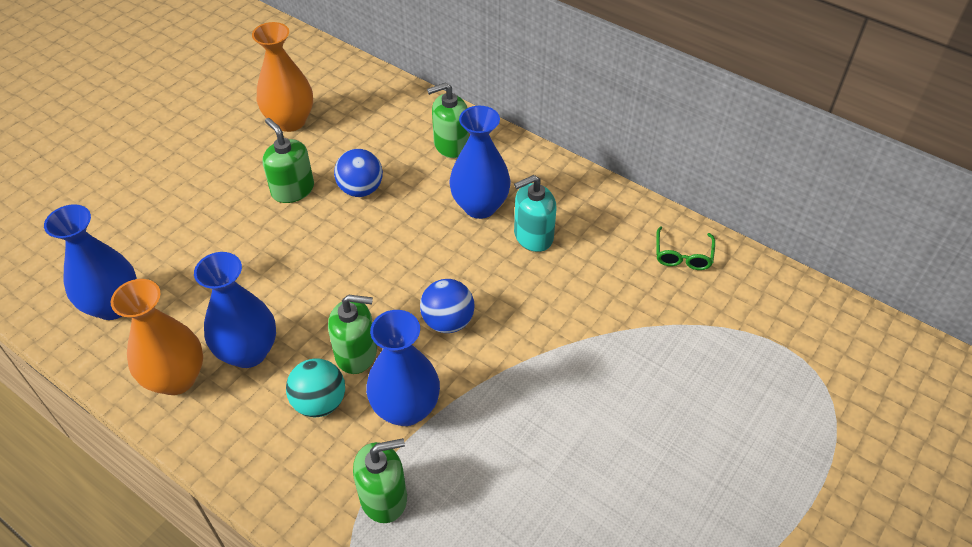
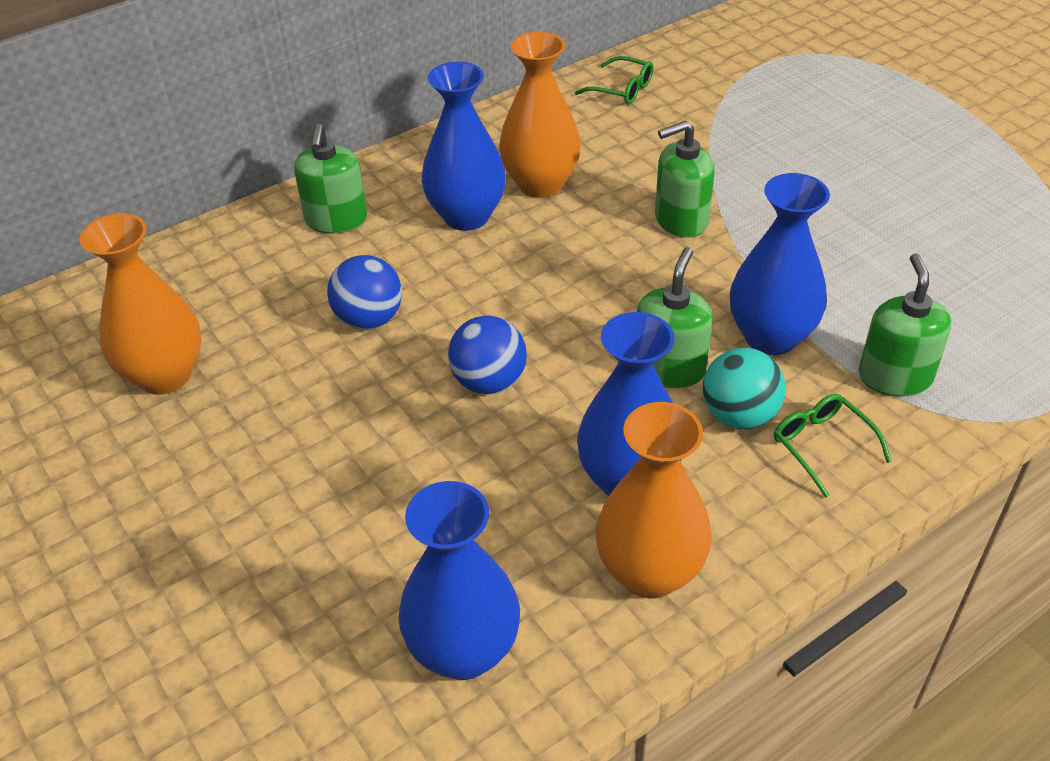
camera: 70 degrees left, 5 degrees down
(293, 190) = (324, 392): green soap dispenser -> green soap dispenser (680, 220)
(301, 457) = (822, 446): none -> green glasses
(448, 321) = (647, 278): blue ball -> blue ball (489, 382)
(533, 236) = (540, 184): turquoise soap dispenser -> orange vase

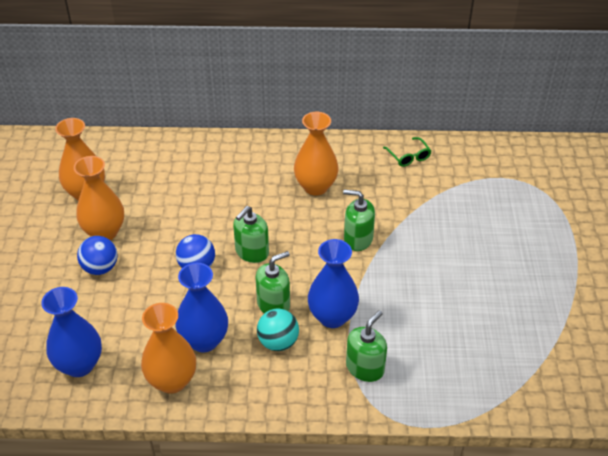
camera: 35 degrees right, 0 degrees up
(268, 416) = (104, 232): none -> orange vase
(336, 220) = (213, 158): green soap dispenser -> green soap dispenser (252, 252)
(369, 319) = (180, 212): blue ball -> blue ball (100, 268)
(466, 216) = (267, 185): blue vase -> none
(822, 446) = (296, 376): green glasses -> none

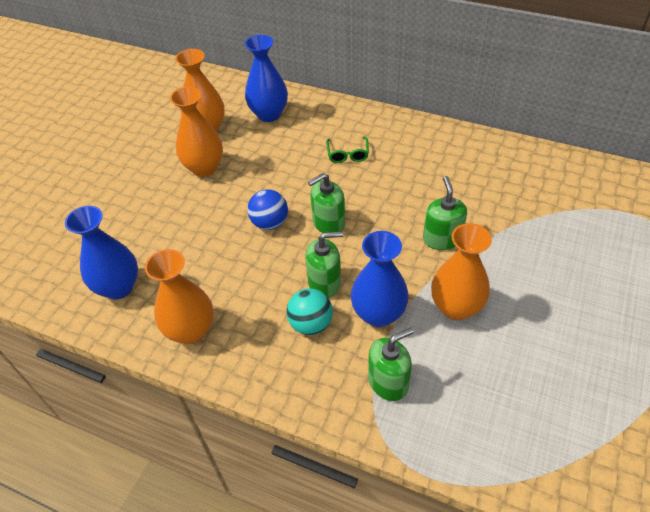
camera: 25 degrees right, 5 degrees up
(100, 268) = (184, 200): blue ball -> none
(204, 340) = (240, 299): blue vase -> blue vase (269, 114)
(315, 187) = (421, 174): orange vase -> orange vase (456, 307)
(358, 239) = (442, 239): green soap dispenser -> green soap dispenser turned 45 degrees clockwise
(408, 156) = (534, 166): green glasses -> green glasses (347, 154)

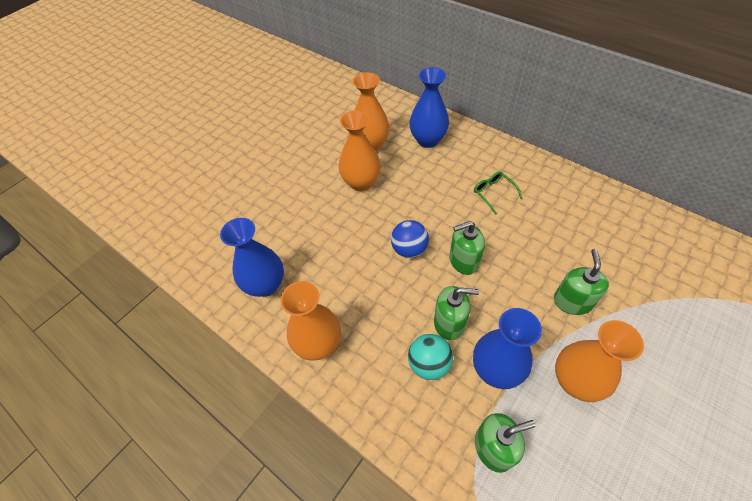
camera: 15 degrees right, 5 degrees up
(347, 154) = (493, 193): green glasses -> green glasses turned 135 degrees clockwise

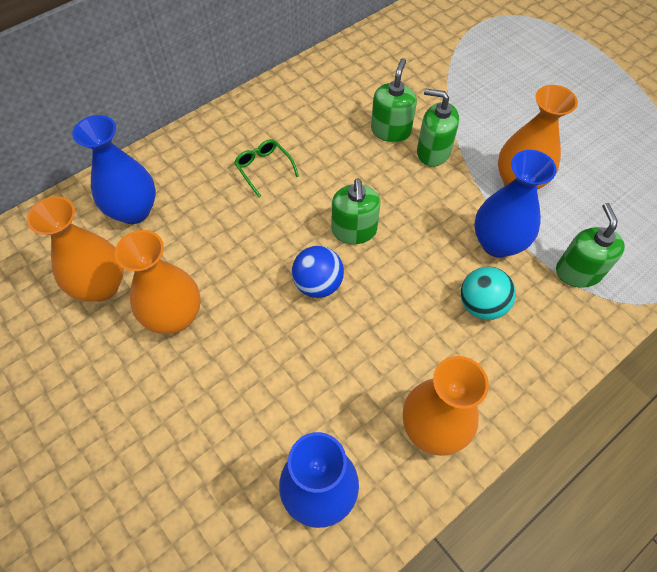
camera: 80 degrees left, 5 degrees up
(449, 323) = (434, 270): green soap dispenser -> green soap dispenser (390, 130)
(493, 193) = (264, 169): green glasses -> green glasses turned 75 degrees clockwise

